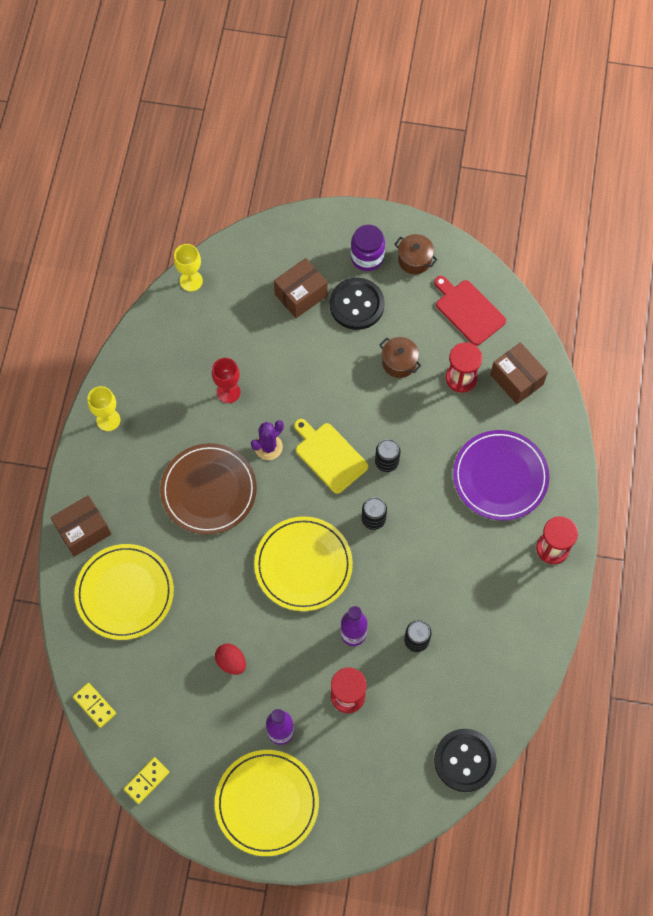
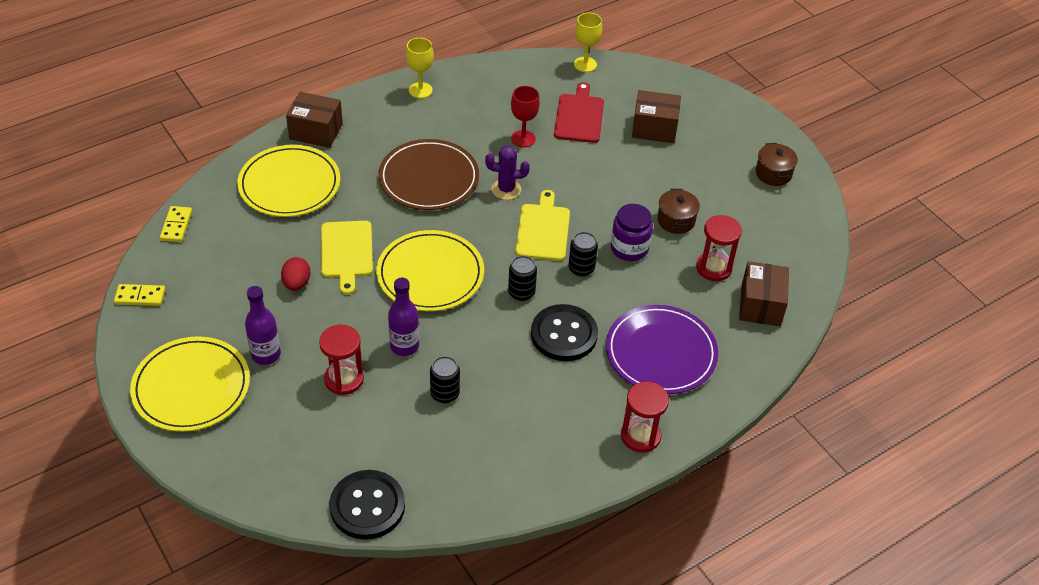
camera: 45 degrees right, 20 degrees down
(231, 605) = (347, 252): none -> yellow cutting board
(356, 305) = (689, 164): black button -> black button (564, 334)
(367, 257) = (736, 145): purple jar -> purple jar (629, 248)
(468, 311) = (777, 234): red cutting board -> red cutting board (579, 116)

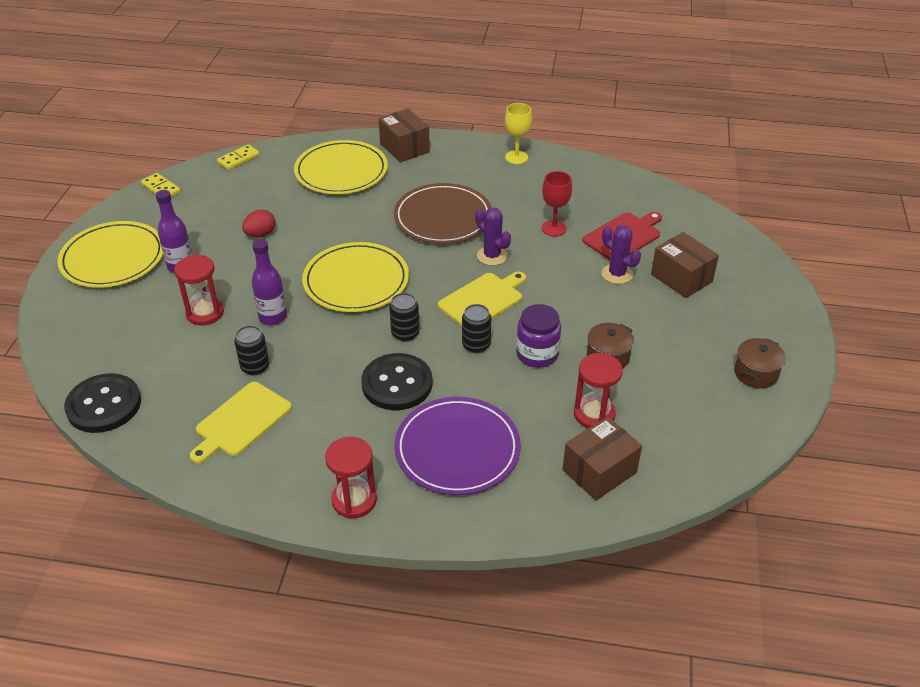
camera: 45 degrees right, 5 degrees down
(347, 252) = (319, 234): yellow cutting board -> yellow cutting board (241, 421)
(585, 64) = (679, 202): yellow goblet -> none
(609, 151) = (617, 274): none -> purple cactus

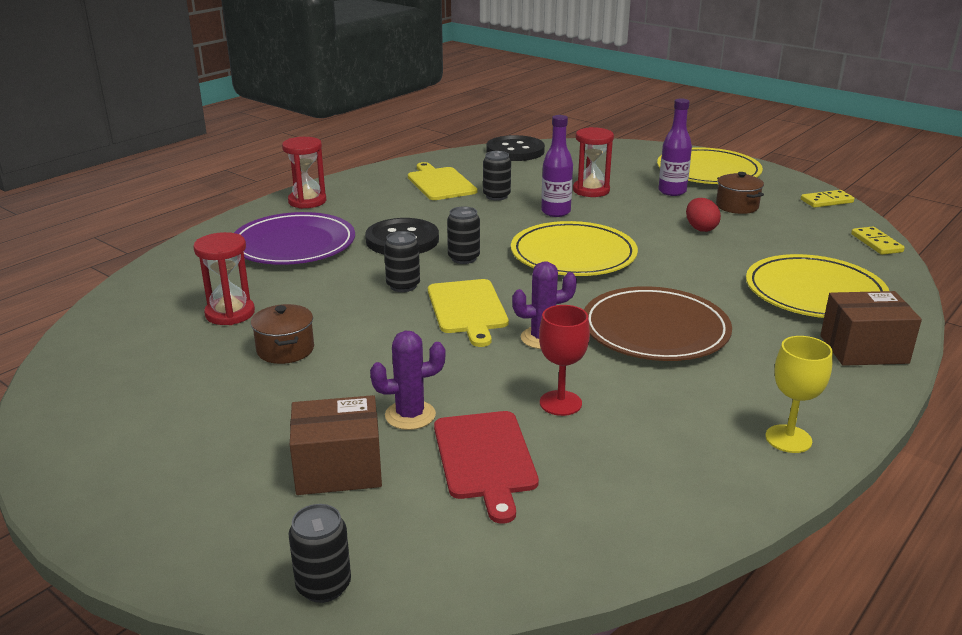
camera: 120 degrees right, 15 degrees down
(537, 354) = (347, 312): purple jar -> none
(599, 471) = (171, 293): brown box -> none
(746, 247) = (323, 586): none -> black can
(755, 373) = (112, 440): brown pot -> brown pot (737, 206)

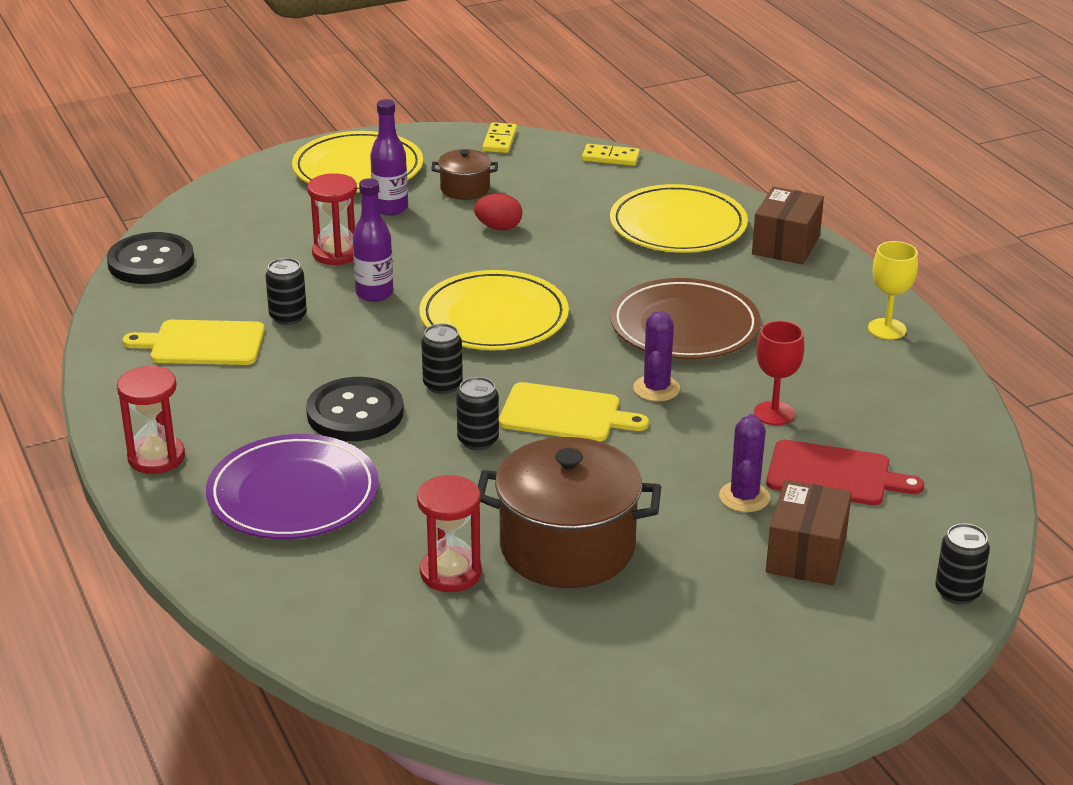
camera: 65 degrees left, 5 degrees up
(285, 350) = (567, 547): brown pot -> brown pot, size x2.04

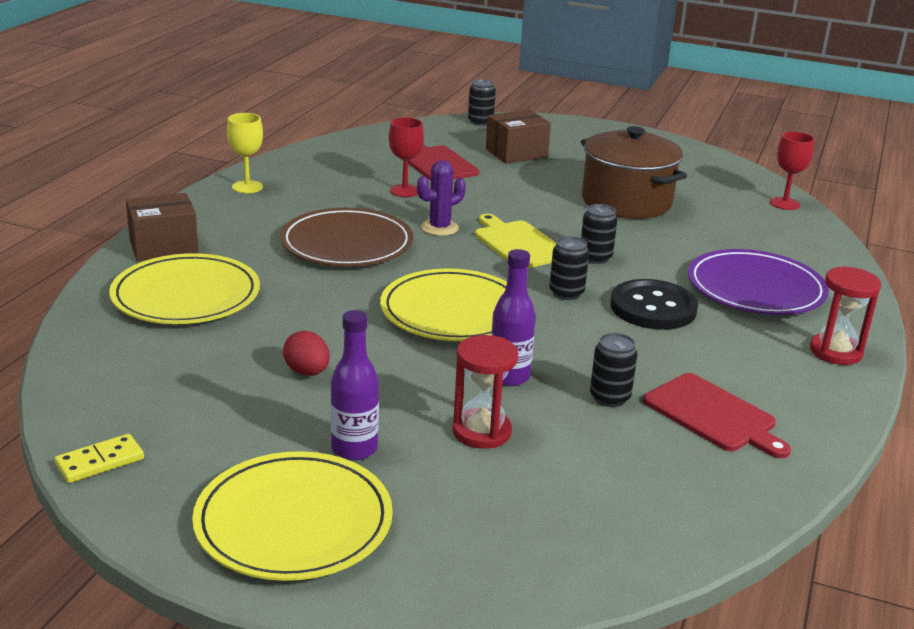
camera: 135 degrees left, 5 degrees down
(151, 262) = (676, 534): black button -> none
(202, 344) = (713, 415): yellow cutting board -> red cutting board
(402, 676) = (784, 203): none -> red goblet
(450, 573) = (706, 220): red hourglass -> none
(465, 189) = (251, 426): brown pot -> none
(610, 157) = (72, 377): yellow domino -> none
(744, 497) = (499, 176): purple cactus -> none

